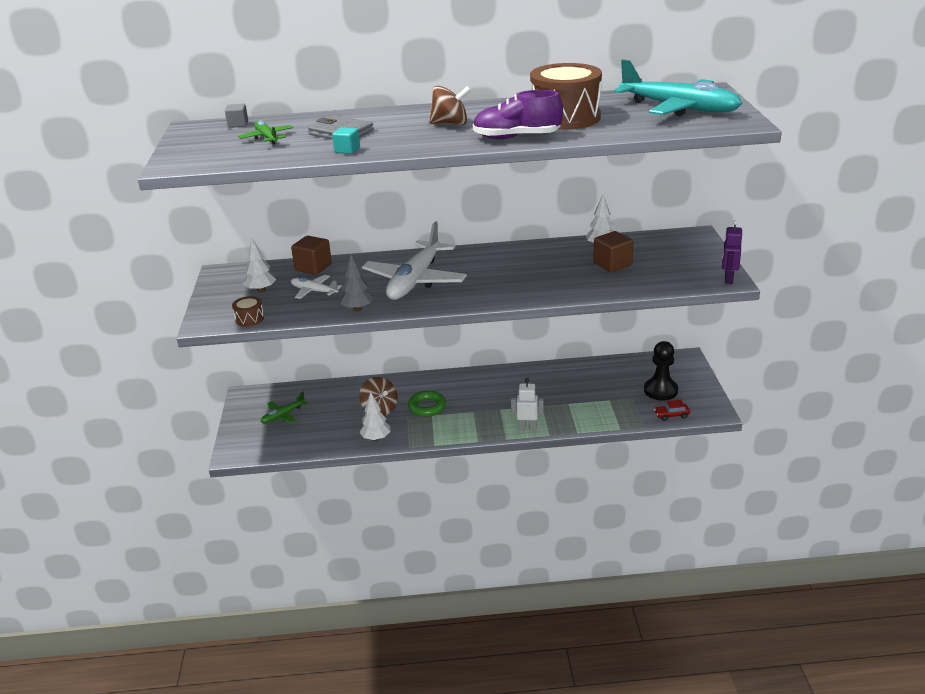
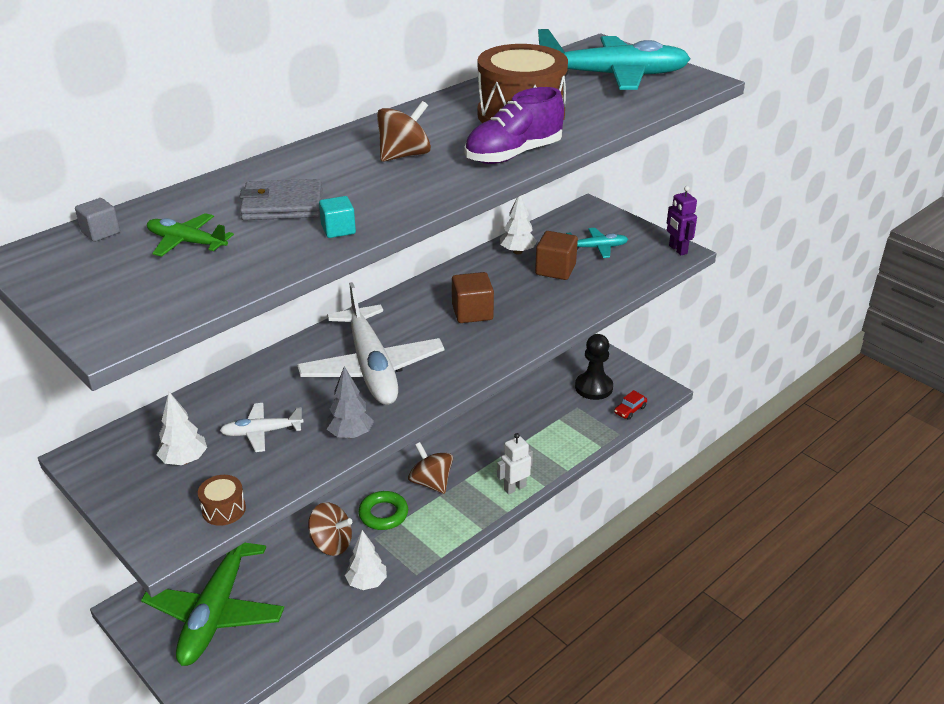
camera: 40 degrees left, 5 degrees up
(283, 415) = (216, 611): green plane -> green plane, size x2.13
(313, 267) = (216, 398): brown cube -> brown cube (472, 312)
(476, 402) = (431, 482): none -> brown spinning top
(664, 260) = (597, 248): none -> turquoise plane

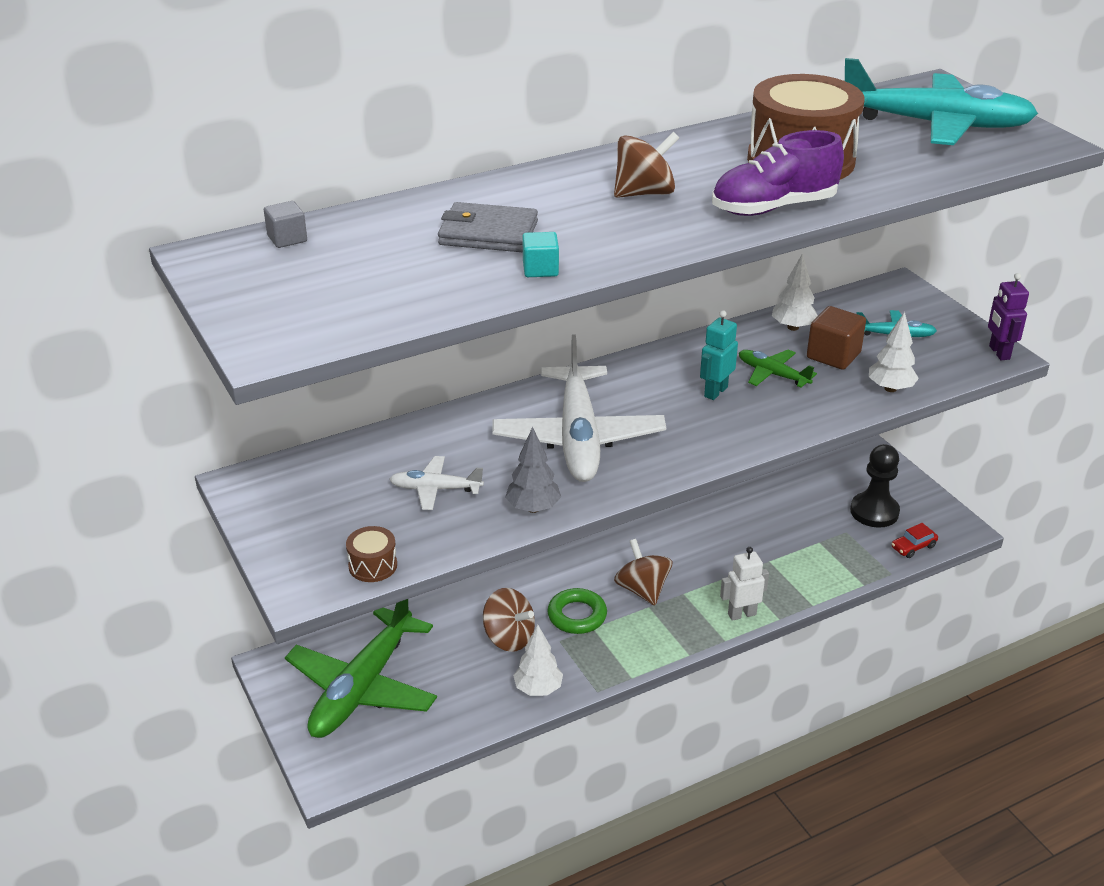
camera: 15 degrees right, 0 degrees up
(184, 460) = (345, 505): white tree -> white tree (890, 388)
(187, 242) = (373, 262): green plane -> green plane (773, 374)
(472, 312) = (715, 392): brown cube -> turquoise robot

